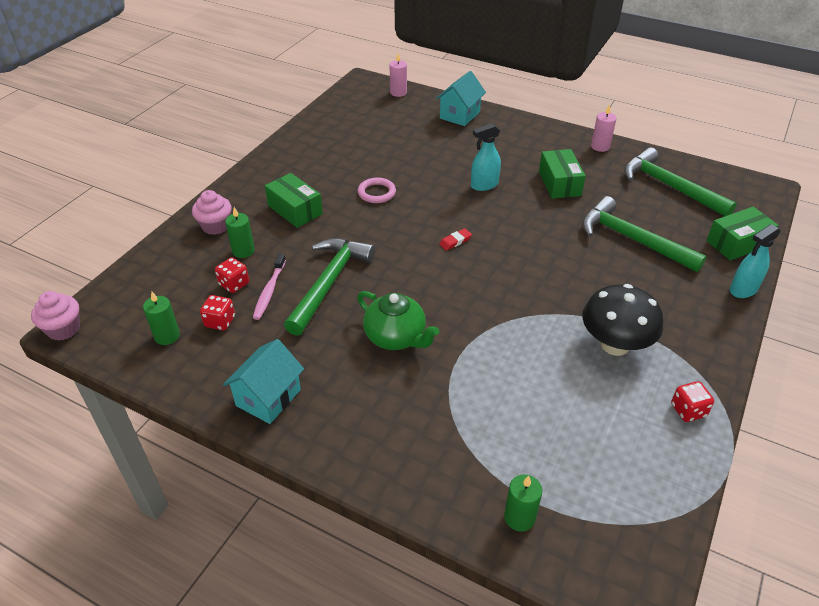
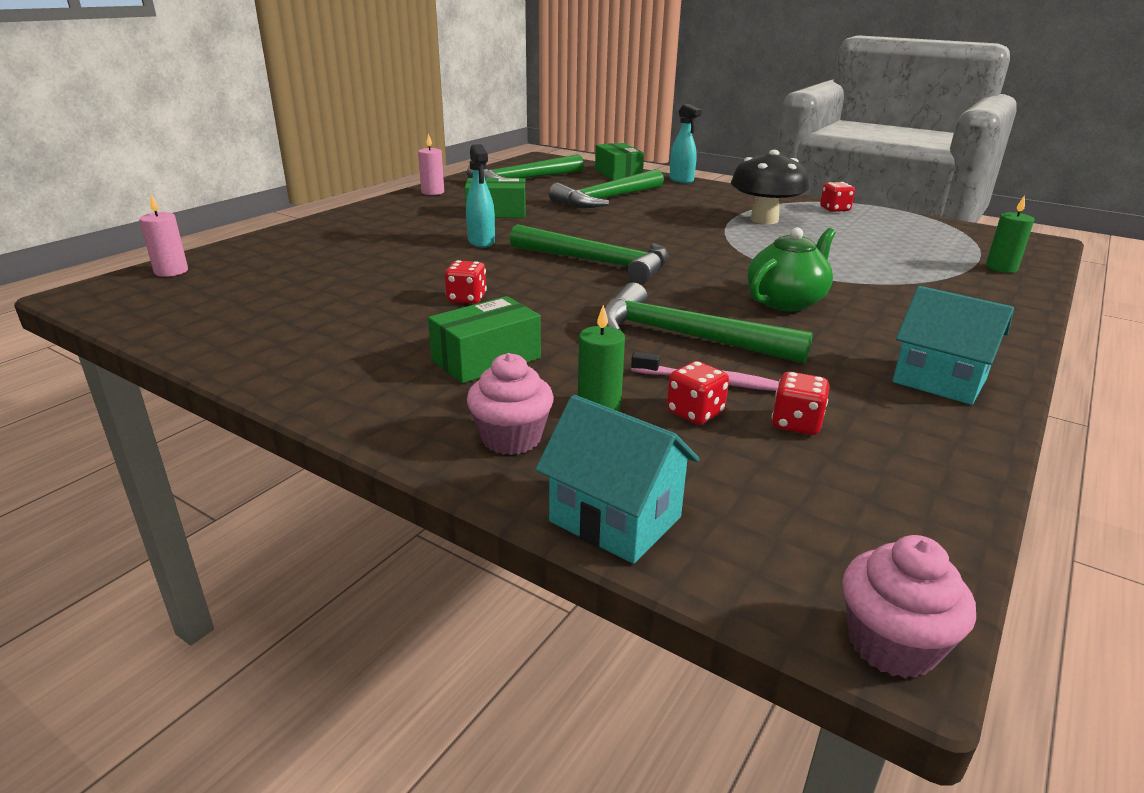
camera: 85 degrees left, 15 degrees down
(167, 336) = (852, 478): green candle -> none
(376, 193) = (466, 299): pink ring -> red dice
(455, 241) = (597, 263): red eraser -> green hammer
(460, 115) = (293, 241): turquoise house -> turquoise house (615, 519)

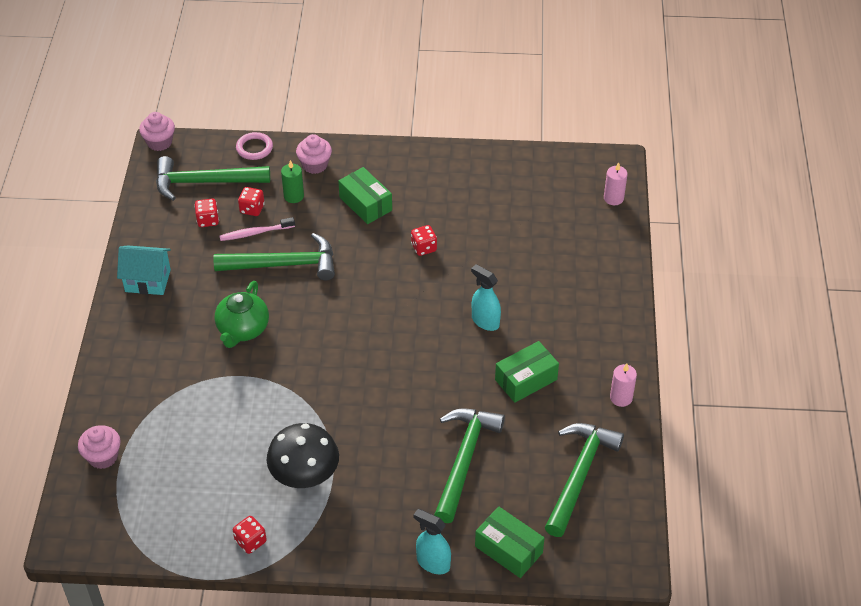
camera: 150 degrees right, 20 degrees up
(486, 359) = (365, 204): green box -> green box turned 60 degrees counterclockwise
(597, 263) = (384, 327): green hammer -> green hammer (204, 182)
(615, 519) = (254, 148): turquoise house -> pink ring
(1001, 268) = (103, 457): green candle -> pink cupcake

